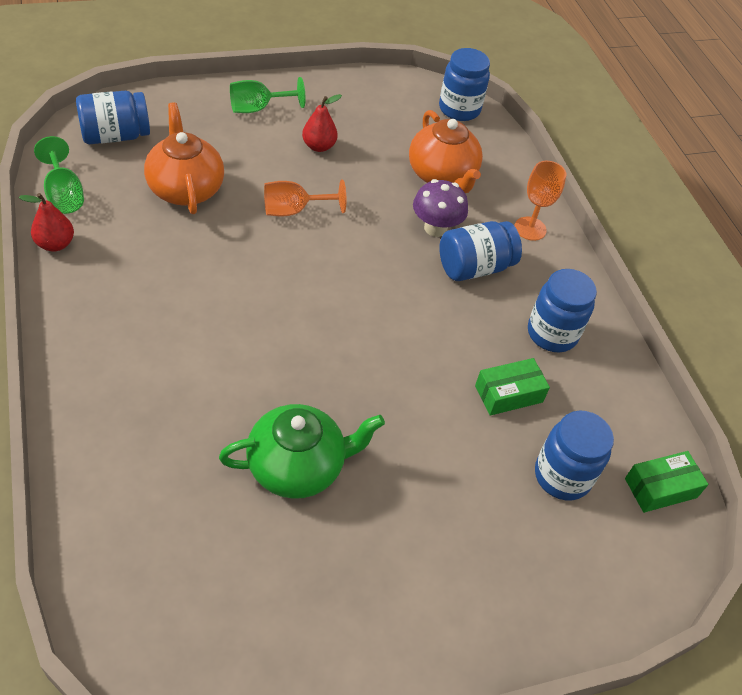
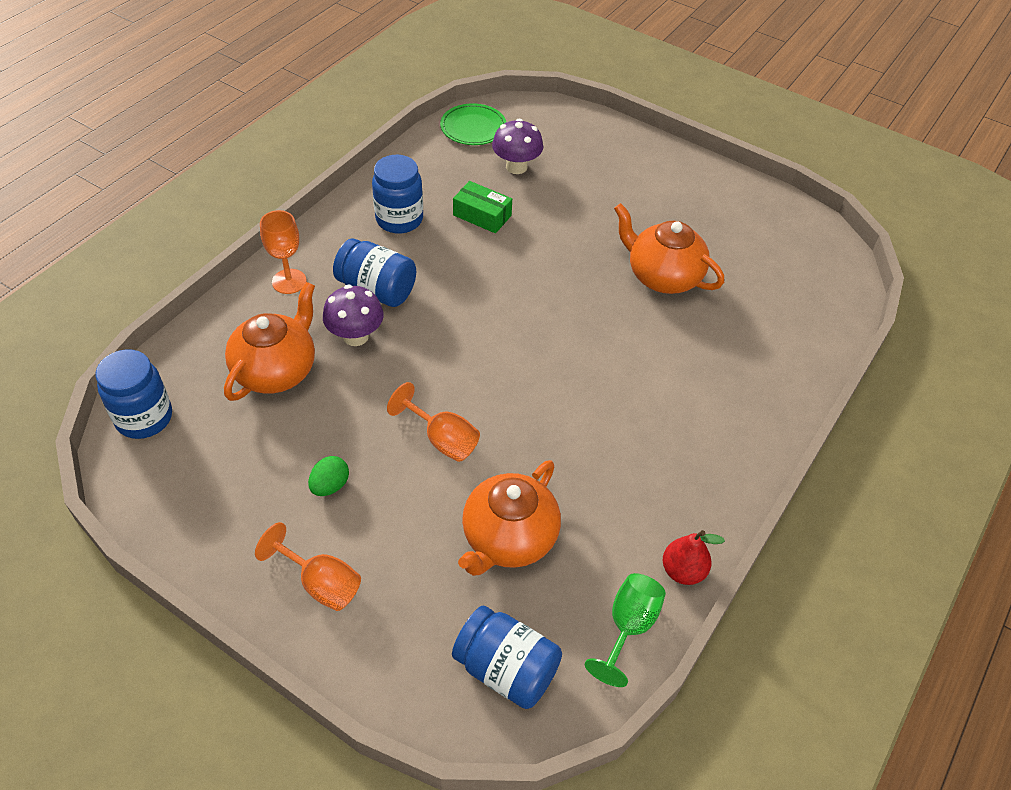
camera: 125 degrees left, 0 degrees up
(258, 108) = (320, 583): green goblet -> orange goblet
(297, 467) = (663, 276): green teapot -> orange teapot
(319, 146) = (330, 486): red pear -> green egg
(562, 476) = (516, 167): blue jar -> purple mushroom
(660, 488) = (473, 128): green box -> green plate

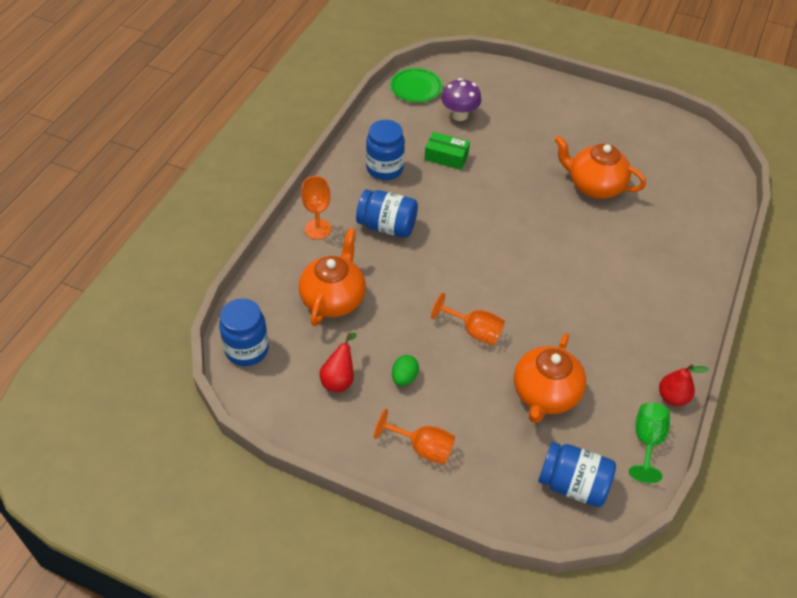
camera: 10 degrees left, 0 degrees up
(246, 474) = (339, 379): none -> red pear
(356, 336) = (383, 264): purple mushroom -> none

